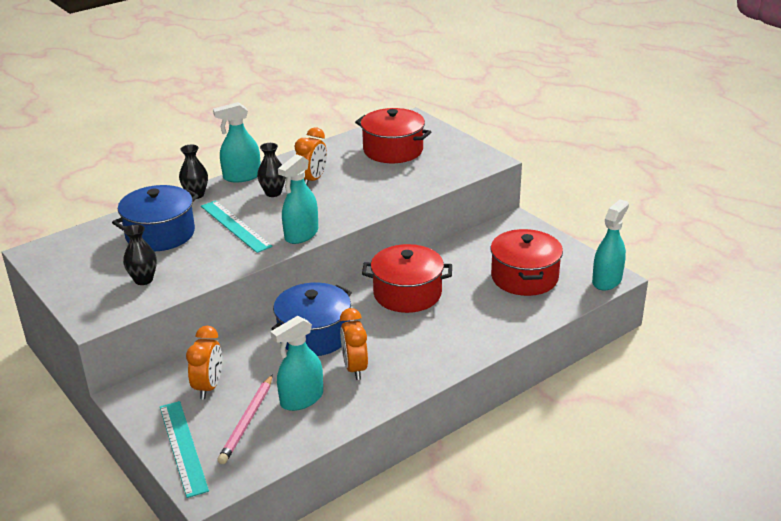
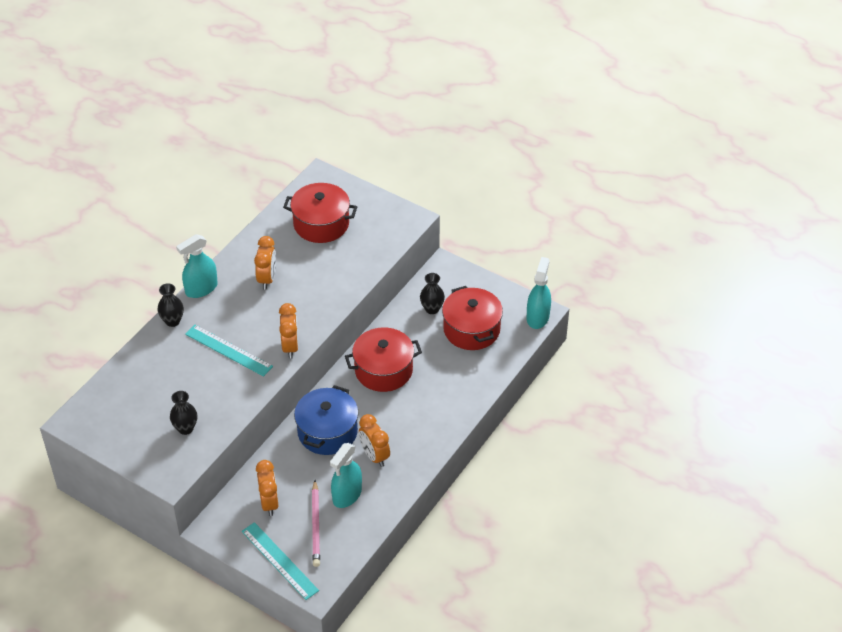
camera: 20 degrees left, 15 degrees up
(160, 234) = (168, 375): blue pot -> none
(273, 193) = (240, 303): black vase -> black vase (432, 309)
(301, 235) = (290, 347): turquoise spray bottle -> orange clock

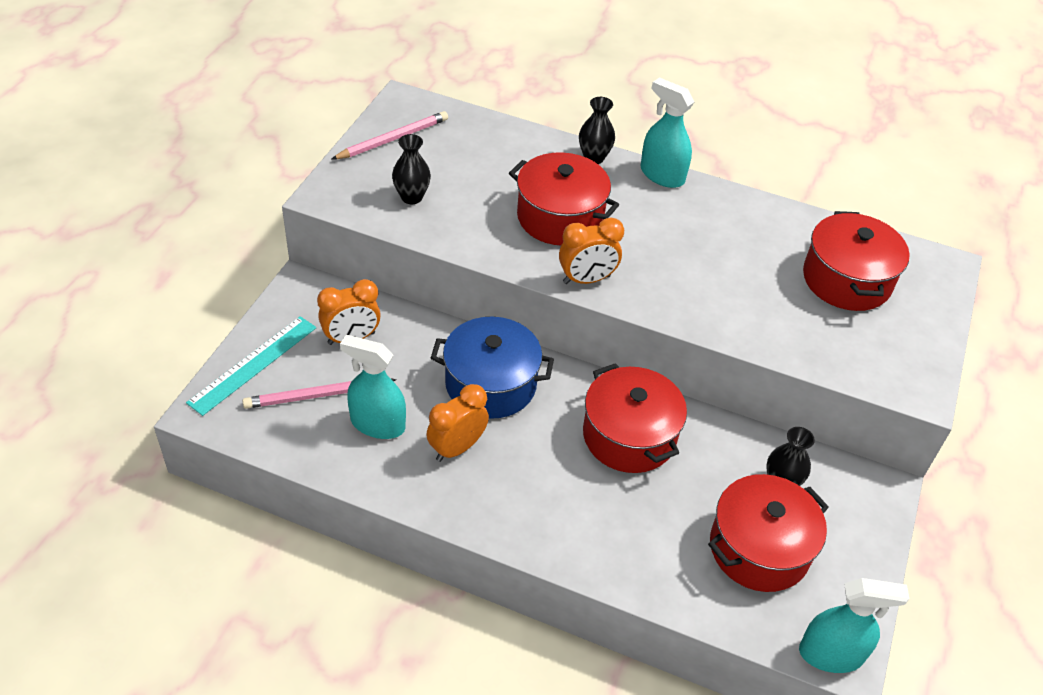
camera: 75 degrees right, 0 degrees up
(117, 433) = (392, 139): none -> pink pencil
(228, 350) = (560, 217): turquoise ruler -> red pot
(267, 279) = (708, 236): orange clock -> none

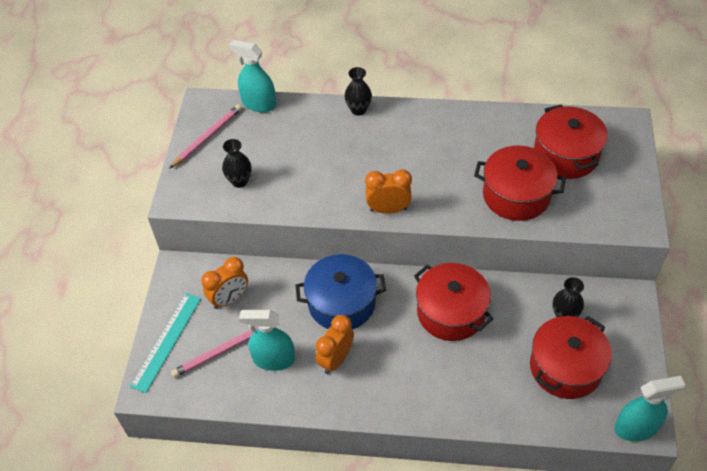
camera: 10 degrees left, 5 degrees up
(560, 217) = (352, 165): red pot -> red pot (516, 195)
(586, 279) = (388, 209): orange clock -> orange clock turned 150 degrees counterclockwise
(662, 175) = (411, 110): turquoise spray bottle -> turquoise spray bottle (259, 104)

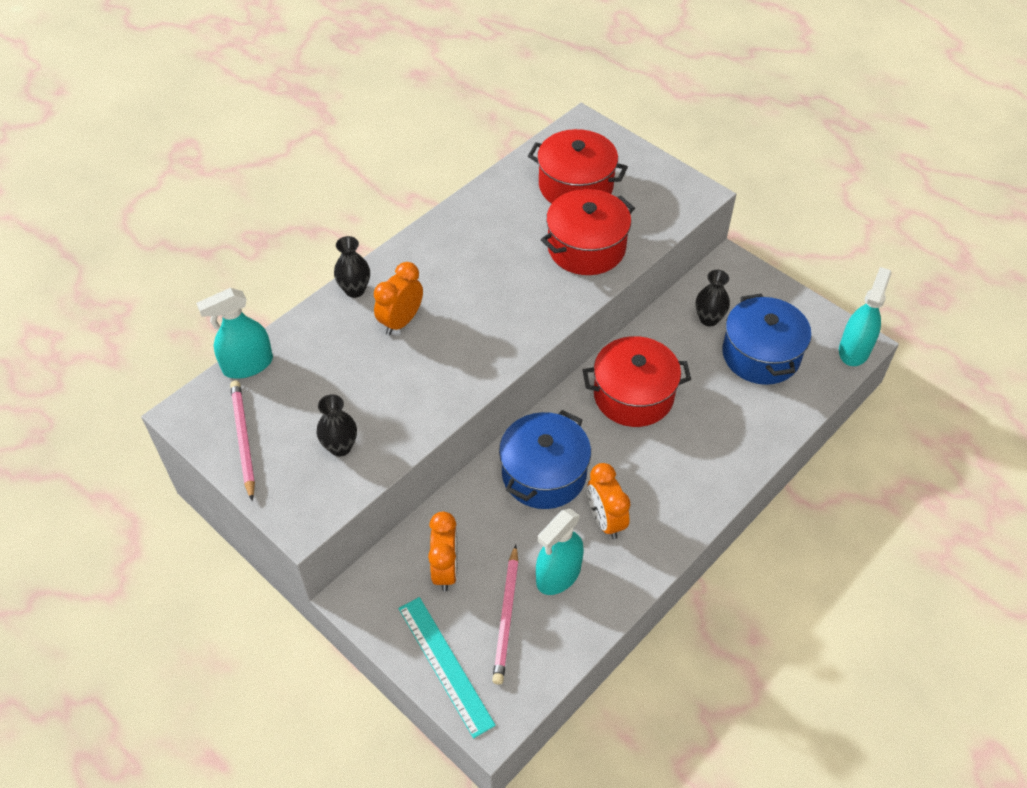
camera: 55 degrees left, 0 degrees up
(388, 209) = (508, 348): orange clock -> orange clock (401, 322)
(565, 367) = (761, 355): red pot -> blue pot

